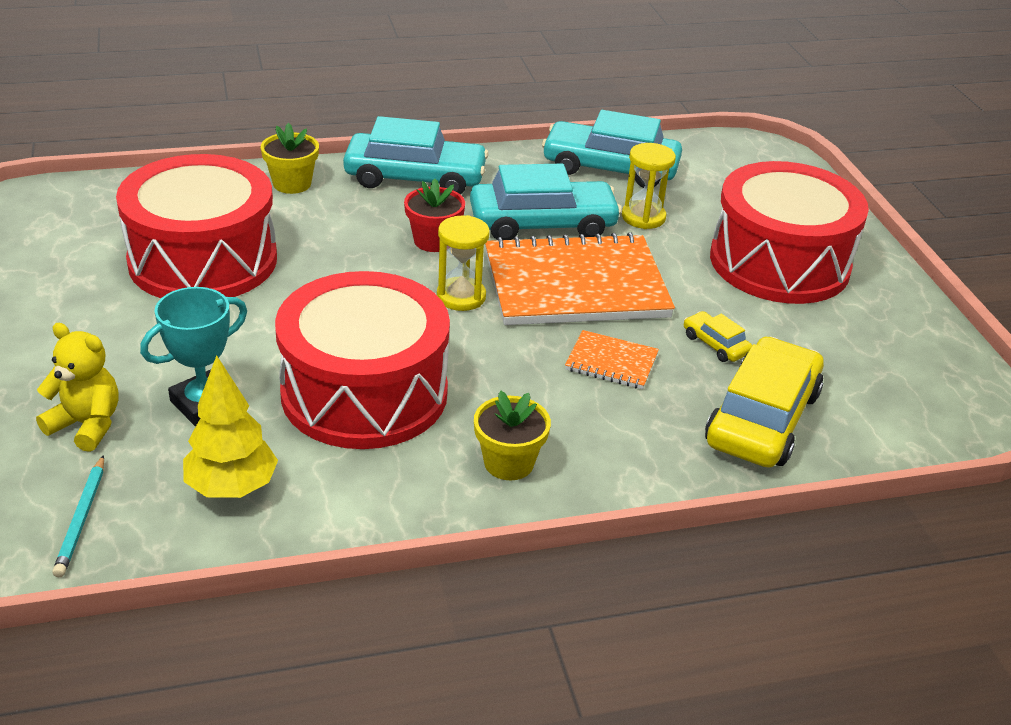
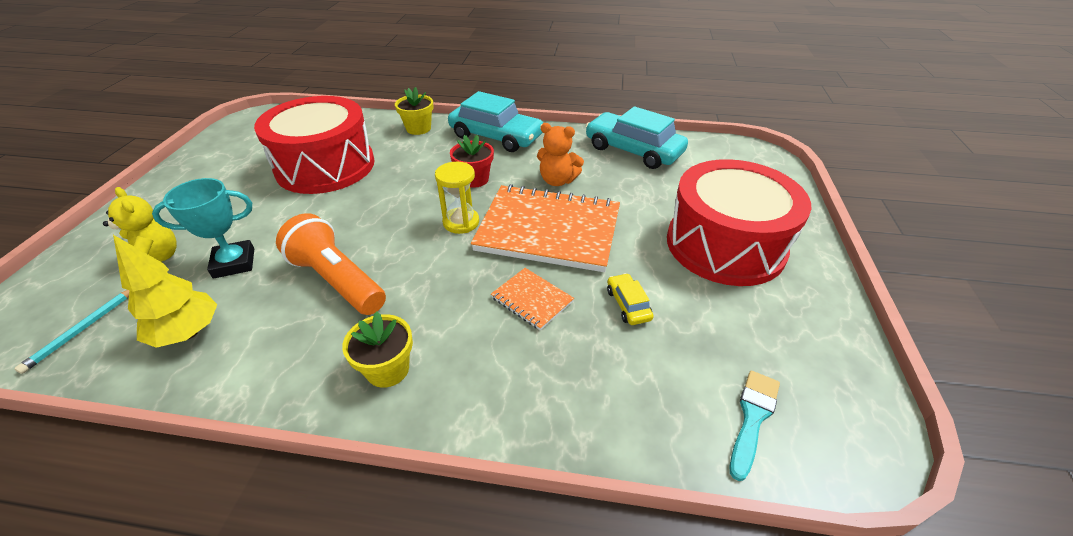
camera: 25 degrees right, 5 degrees up
(364, 393) = (337, 280): red drum -> orange flashlight
(542, 224) = (557, 180): turquoise car -> orange teddy bear
(643, 217) = (634, 189): yellow hourglass -> none
(762, 418) = (627, 387): yellow car -> none
(886, 414) = (752, 418): none -> turquoise brush

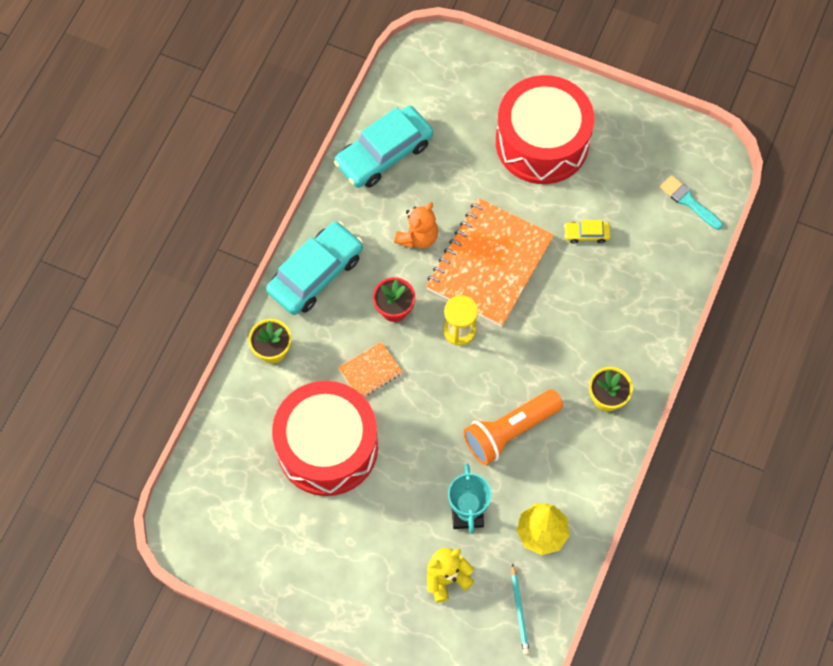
camera: 75 degrees left, 25 degrees up
(82, 329) = (519, 610): turquoise pencil -> turquoise pencil turned 45 degrees clockwise
(532, 300) = (566, 296): orange notebook -> orange notebook (370, 371)

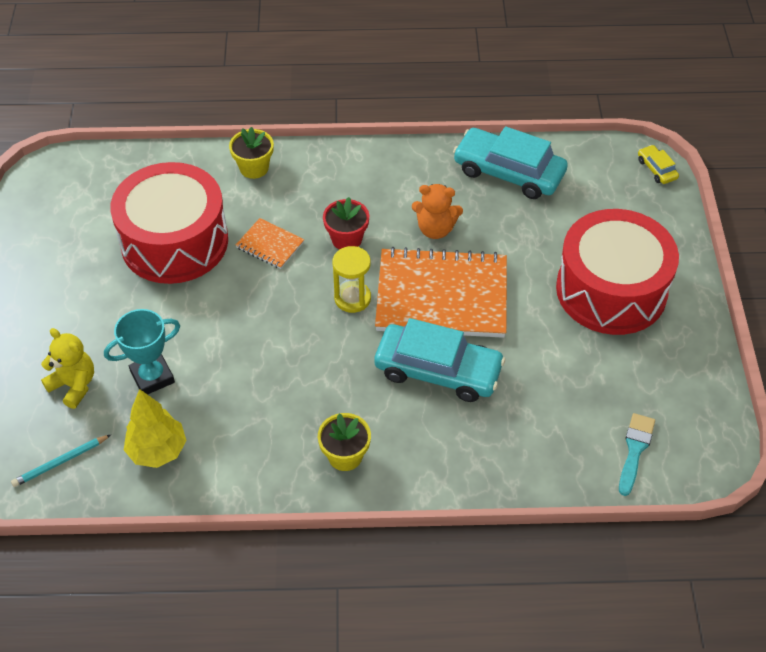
camera: 65 degrees right, 15 degrees down
(316, 274) = (349, 169): turquoise car -> turquoise car (438, 370)
(510, 431) = (261, 381): orange flashlight -> none
(586, 234) = (530, 367): yellow car -> yellow car (656, 169)

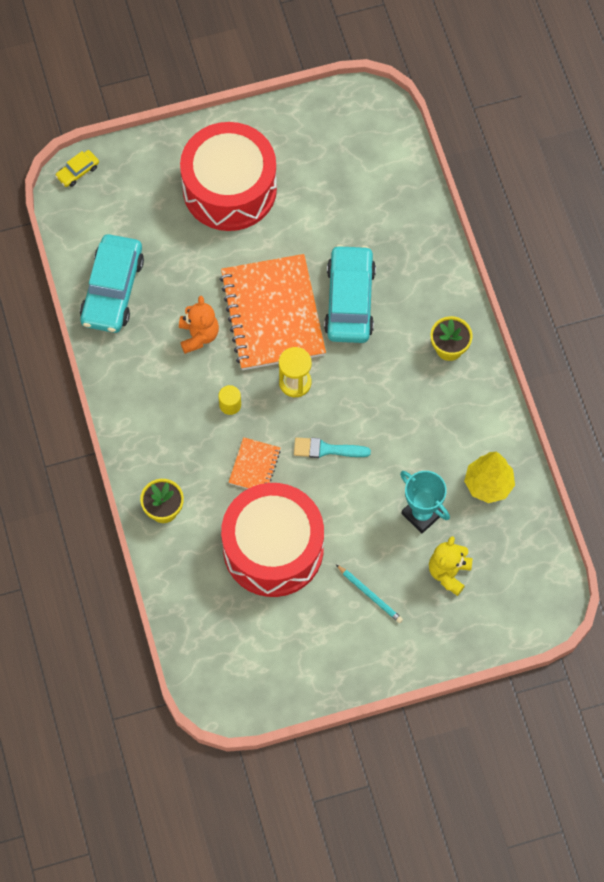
camera: 105 degrees left, 15 degrees up
(60, 462) = (521, 553): turquoise pencil -> turquoise pencil (369, 595)
(346, 239) = (230, 405): red flower pot -> yellow cylinder
(635, 450) = (381, 152): turquoise brush -> turquoise brush (327, 449)

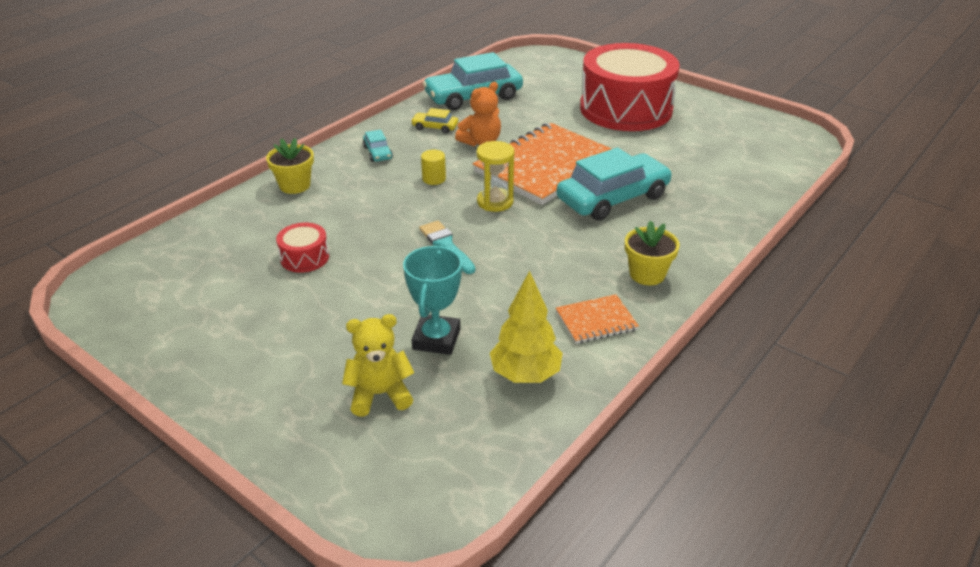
camera: 55 degrees right, 30 degrees down
(78, 171) = (548, 55): yellow car -> yellow car (435, 127)
(156, 422) = (378, 153): none -> turquoise car
(254, 466) = (385, 213): orange notebook -> orange notebook (596, 321)
(273, 548) = (304, 257): red drum -> red drum, size x0.40
(369, 595) = (300, 343): turquoise pencil -> none

